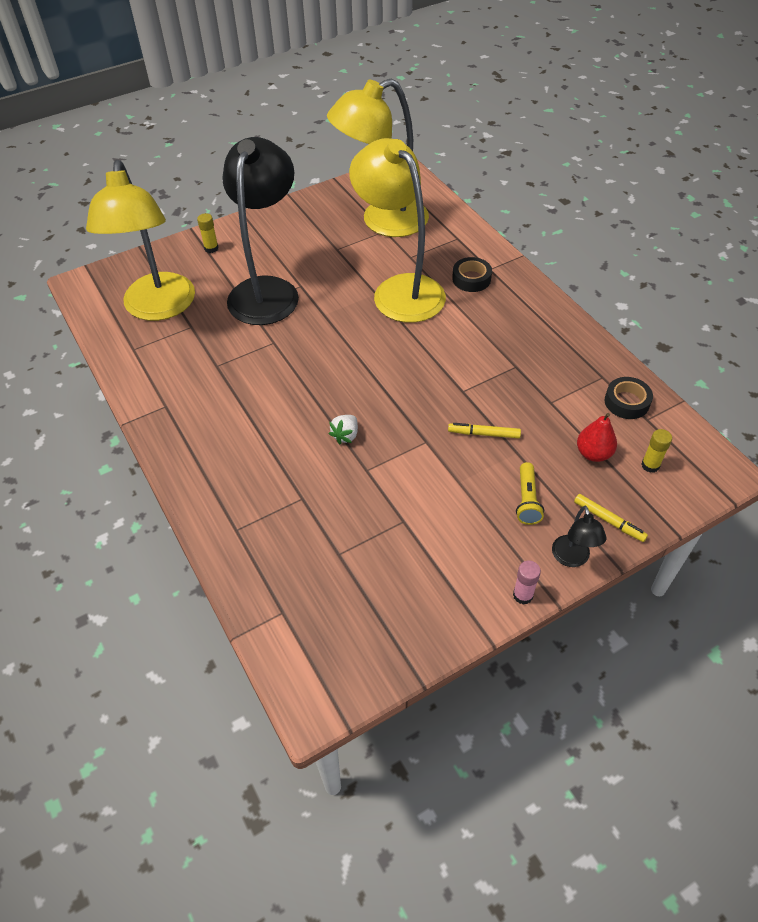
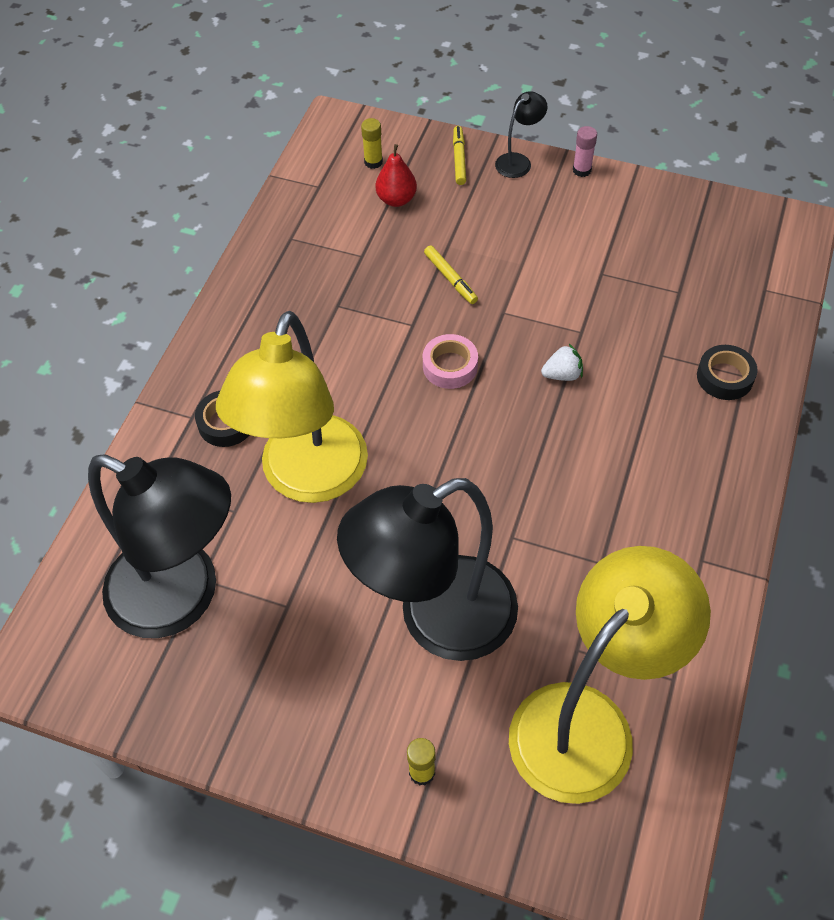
camera: 130 degrees left, 5 degrees up
(382, 221) = (182, 597): yellow lamp -> black lamp
(411, 388) = (450, 366): none -> pink tape
(527, 500) = (492, 213): yellow flashlight -> none
(626, 402) = (309, 208): black tape -> black tape (724, 377)

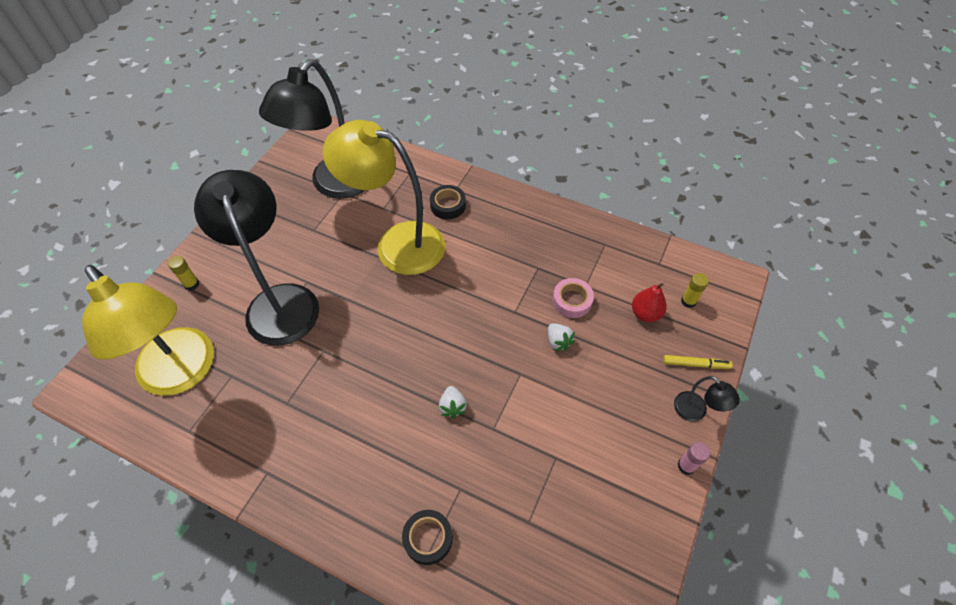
camera: 95 degrees right, 0 degrees up
(450, 278) = (558, 341): yellow marker -> white strawberry
(450, 366) = (473, 331): pink tape -> pink tape (572, 301)

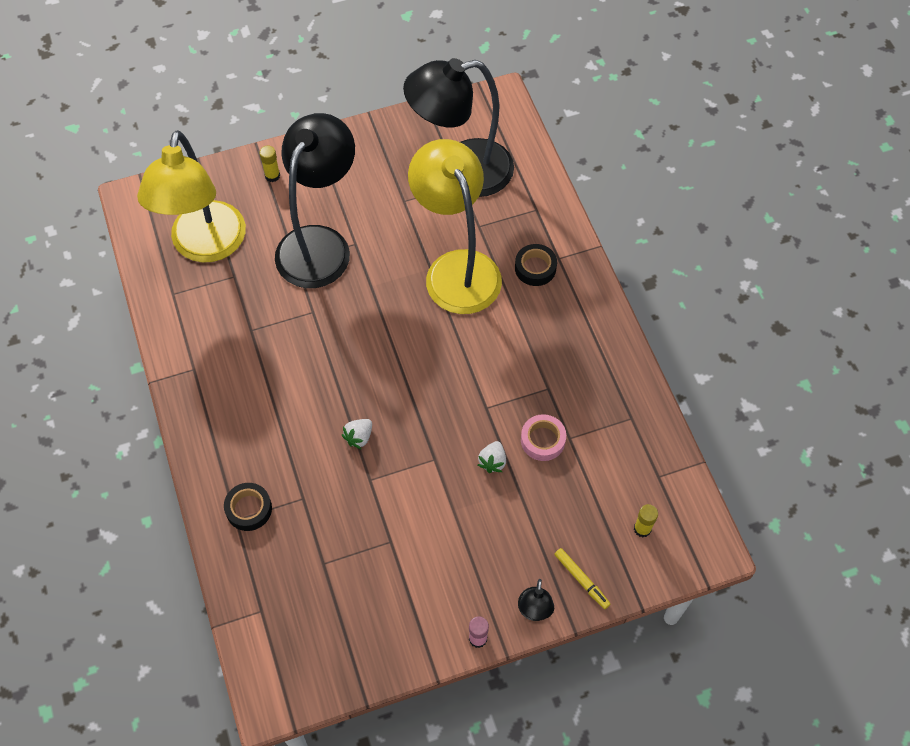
camera: 45 degrees right, 5 degrees up
(645, 313) = (592, 505): red pear -> none

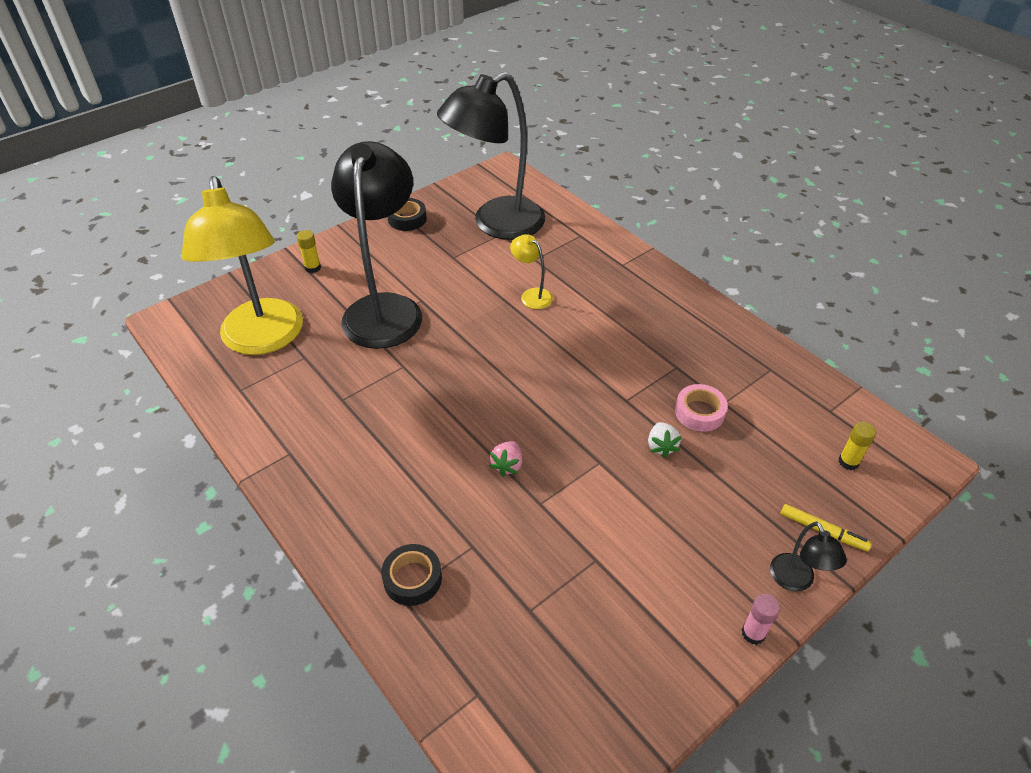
camera: 20 degrees left, 15 degrees down
(359, 437) = (507, 465): white strawberry -> pink strawberry
(456, 268) = (531, 295): yellow lamp -> yellow lamp, size x0.41
(535, 268) = (605, 277): black tape -> black tape (407, 219)

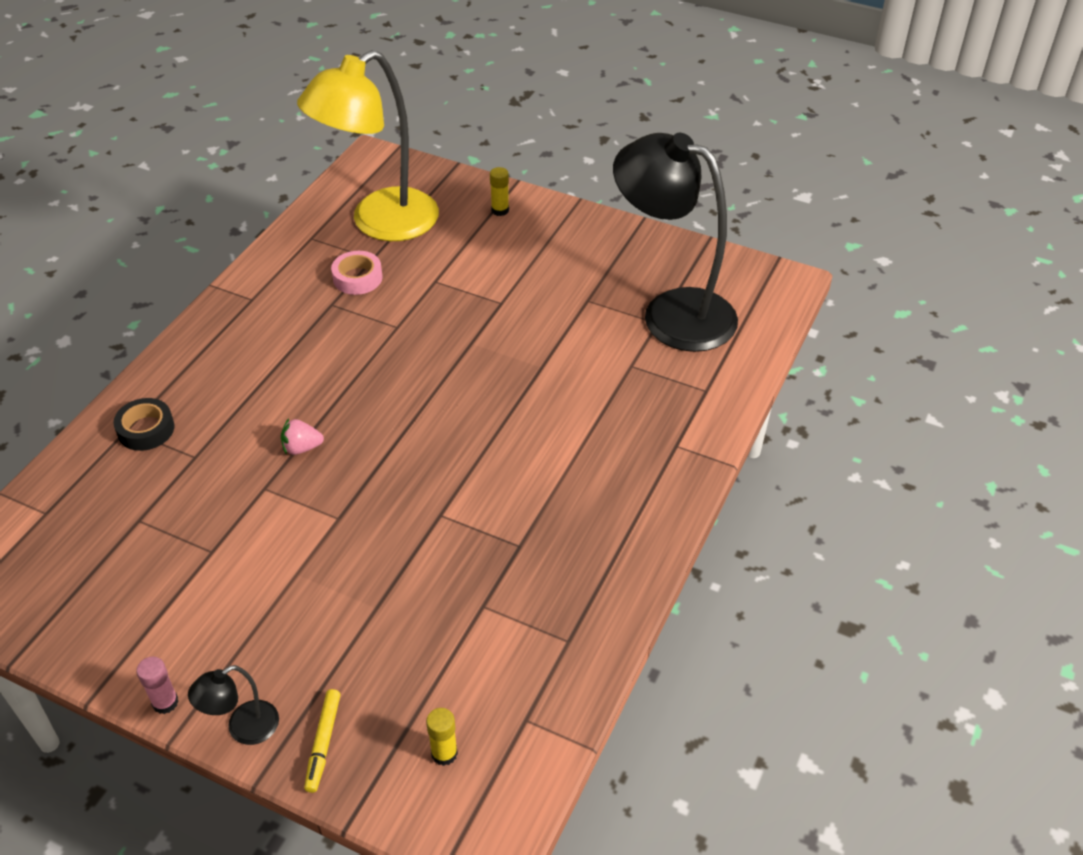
camera: 65 degrees right, 0 degrees up
(385, 308) = (472, 282): black lamp -> none
(407, 219) = (627, 242): black tape -> none
(531, 295) = (565, 383): yellow lamp -> none
(661, 446) = (384, 564): white strawberry -> none
(699, 412) = (454, 585): pink tape -> pink tape (357, 278)

